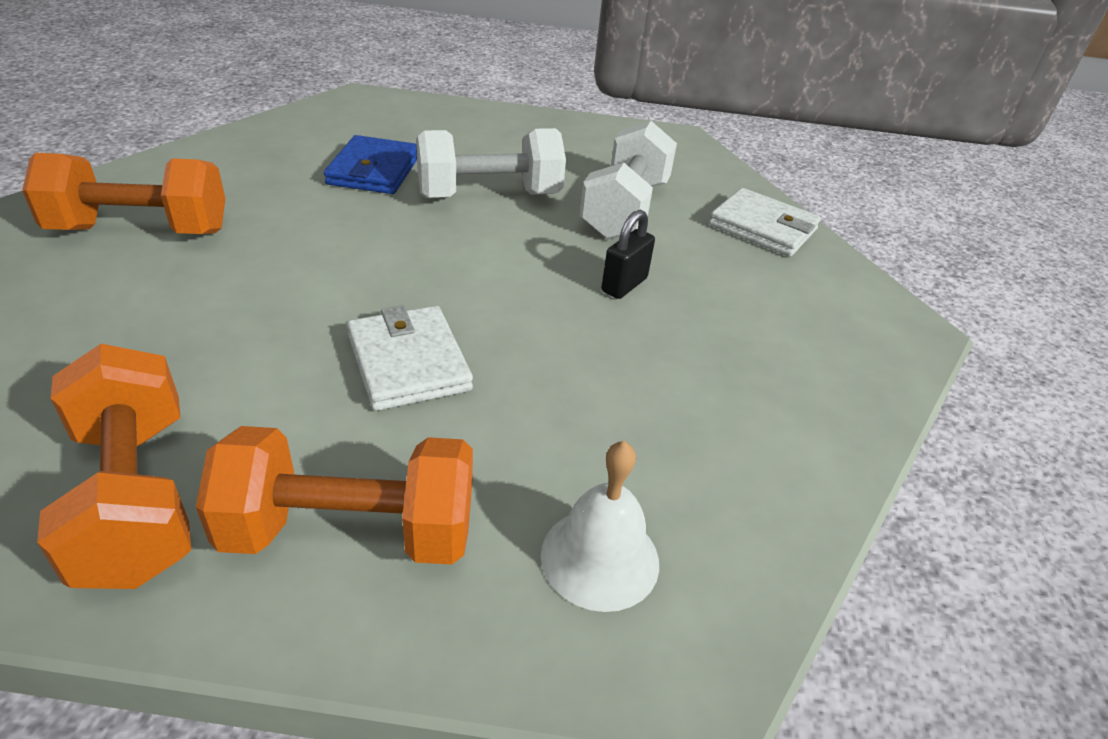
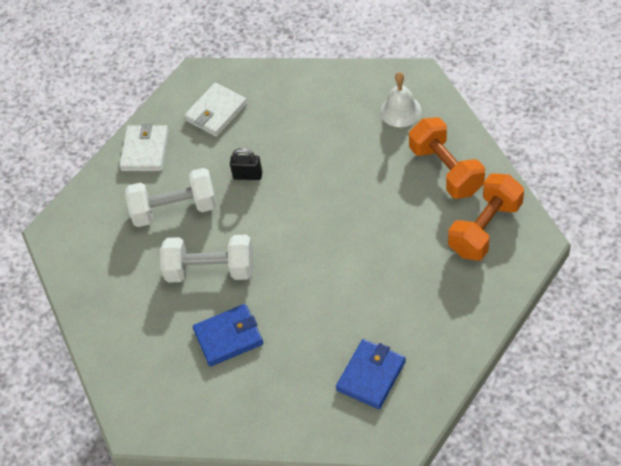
camera: 110 degrees left, 15 degrees up
(141, 230) = (371, 375): orange dumbbell -> blue wallet
(408, 362) = (363, 210): white wallet -> white wallet (216, 112)
(489, 196) = (210, 270): white dumbbell -> white dumbbell turned 45 degrees counterclockwise

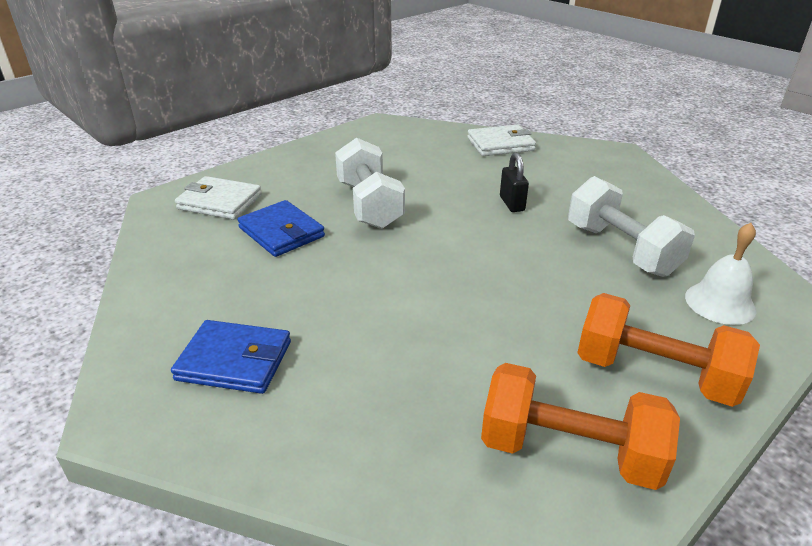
camera: 65 degrees right, 20 degrees down
(175, 209) = (438, 171): white dumbbell -> white dumbbell (621, 249)
(216, 112) = (581, 170): white wallet -> white wallet (220, 202)
(446, 170) = (654, 374): orange dumbbell -> orange dumbbell turned 75 degrees clockwise

